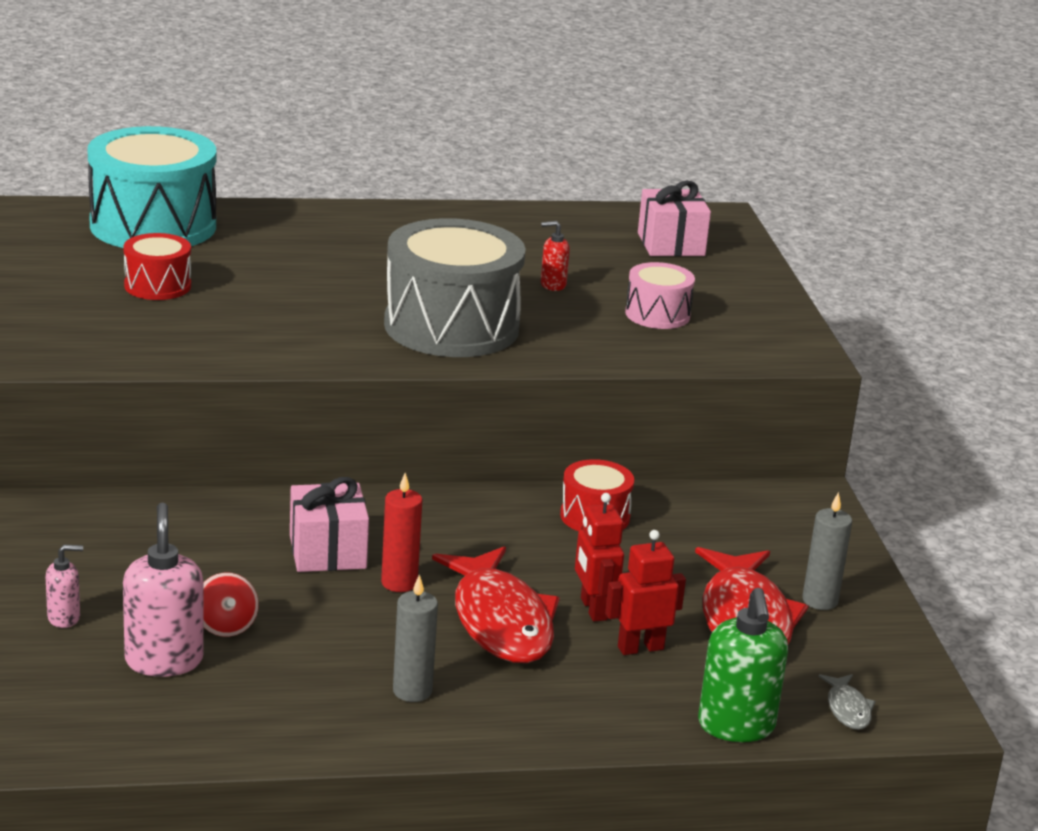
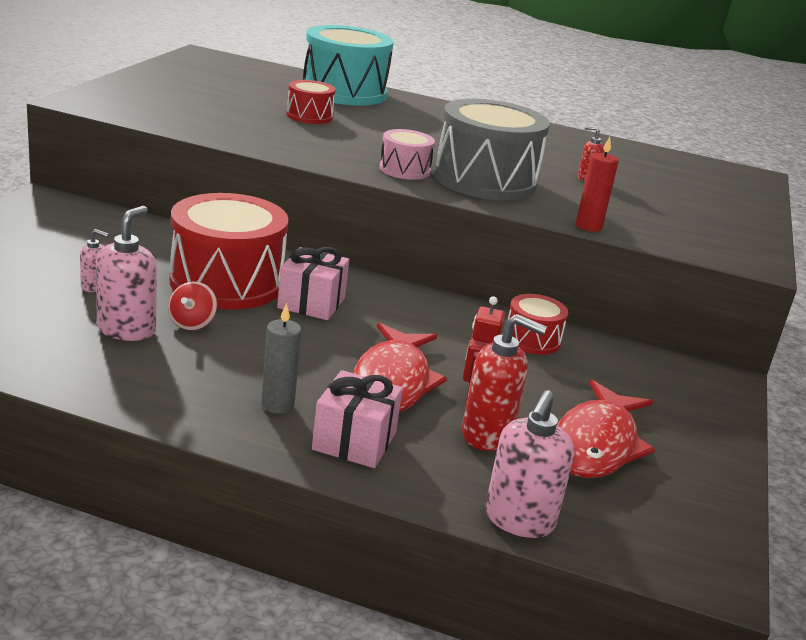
camera: 25 degrees right, 0 degrees up
(208, 558) = (226, 282): none -> red drum
(399, 583) = (342, 335): red candle -> red candle (588, 226)
(640, 648) = (487, 435): red robot -> red soap dispenser
(657, 314) = (653, 212): pink drum -> pink drum (404, 170)
(671, 244) = (702, 180): pink gift -> pink gift (354, 441)
(736, 726) = (519, 520): green soap dispenser -> pink soap dispenser
(820, 600) = (675, 451): grey candle -> none
(847, 709) = (635, 542): grey fish -> none

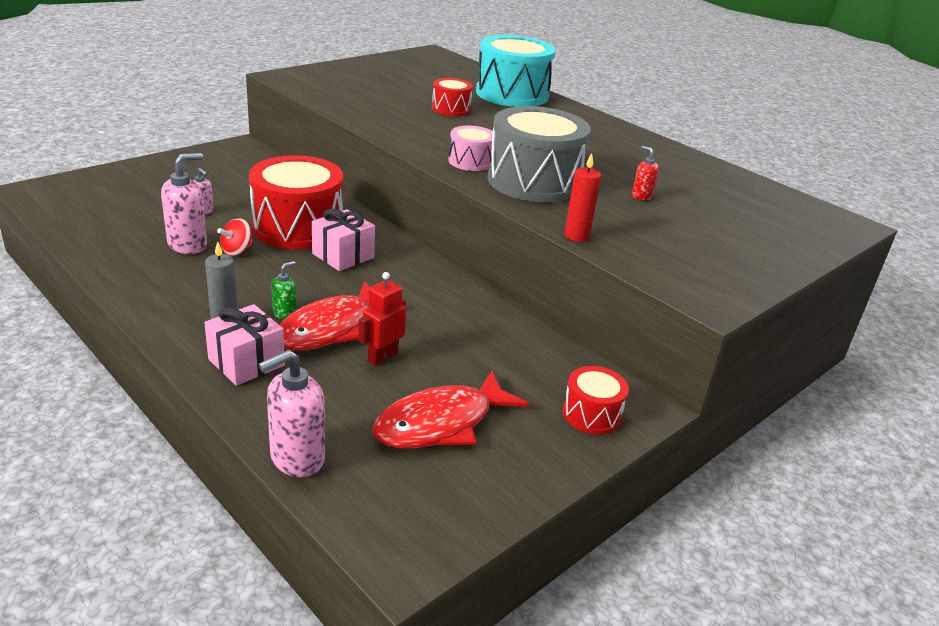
camera: 30 degrees right, 5 degrees up
(328, 379) = (285, 313): none -> green soap dispenser
(487, 435) = (356, 388): red soap dispenser -> none
(532, 340) = (494, 326): red drum -> red drum (591, 414)

